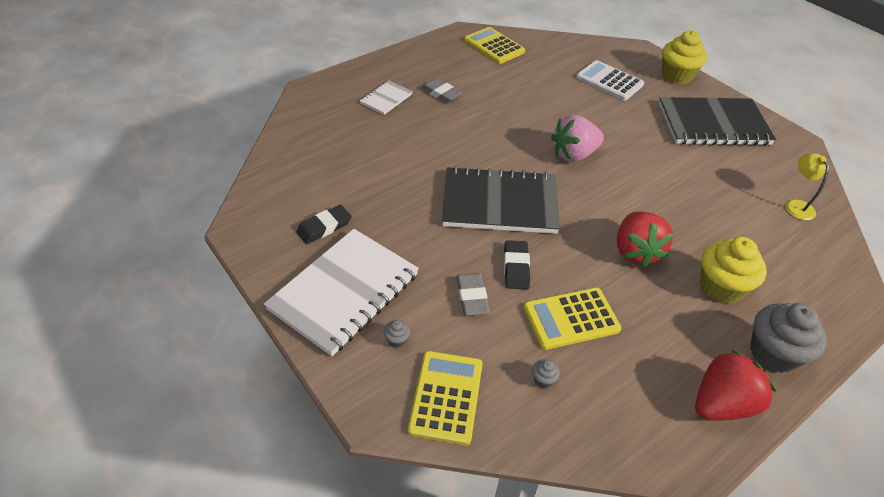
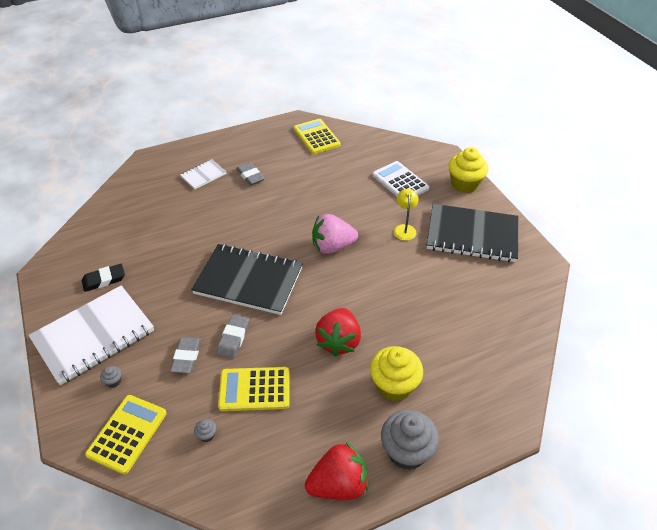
camera: 15 degrees right, 0 degrees up
(516, 267) = (233, 338): black eraser -> grey eraser
(796, 205) = (505, 323): yellow lamp -> yellow lamp (404, 228)

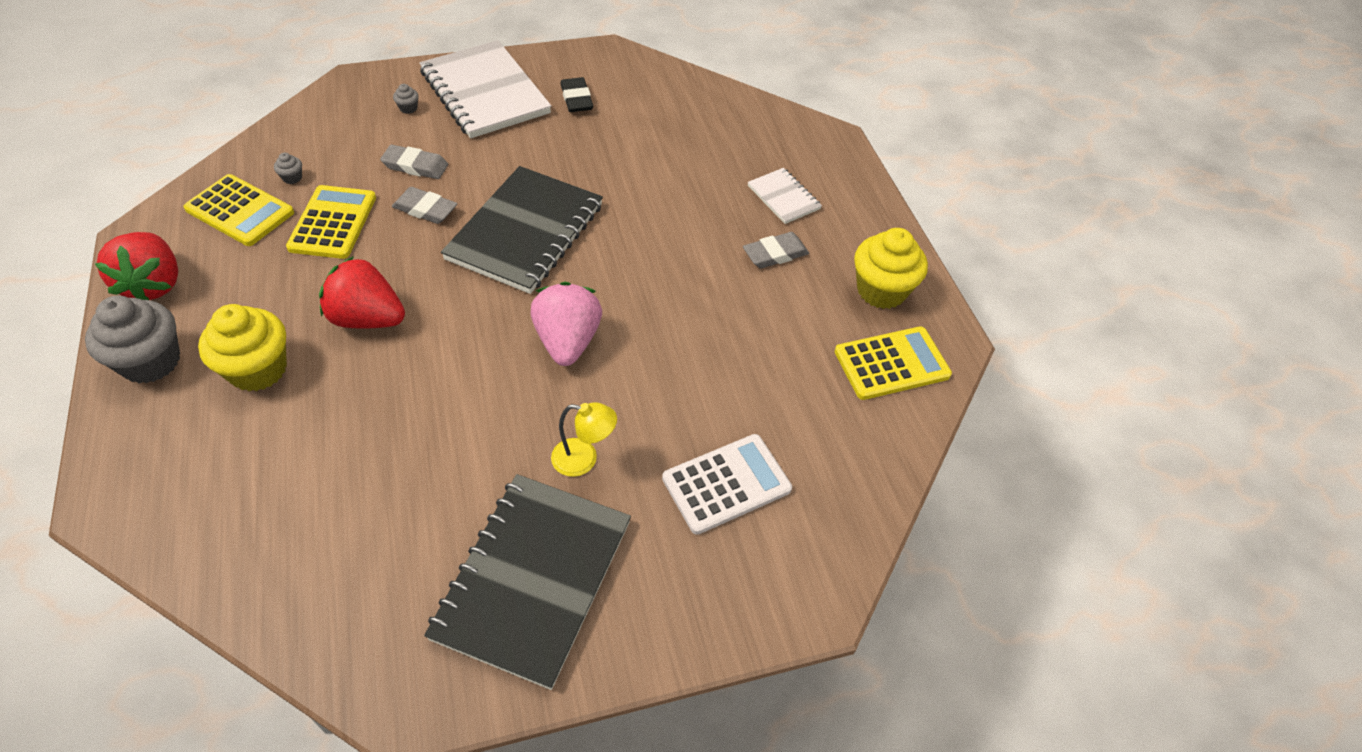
camera: 95 degrees right, 5 degrees up
(127, 434) = (331, 118): yellow calculator -> yellow calculator (240, 211)
(464, 184) = (700, 615): yellow cupcake -> yellow cupcake (881, 290)

